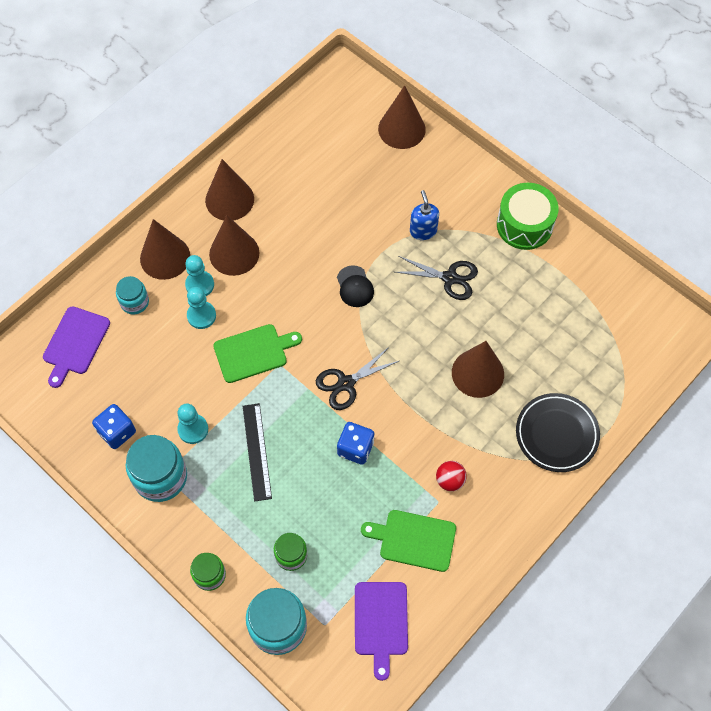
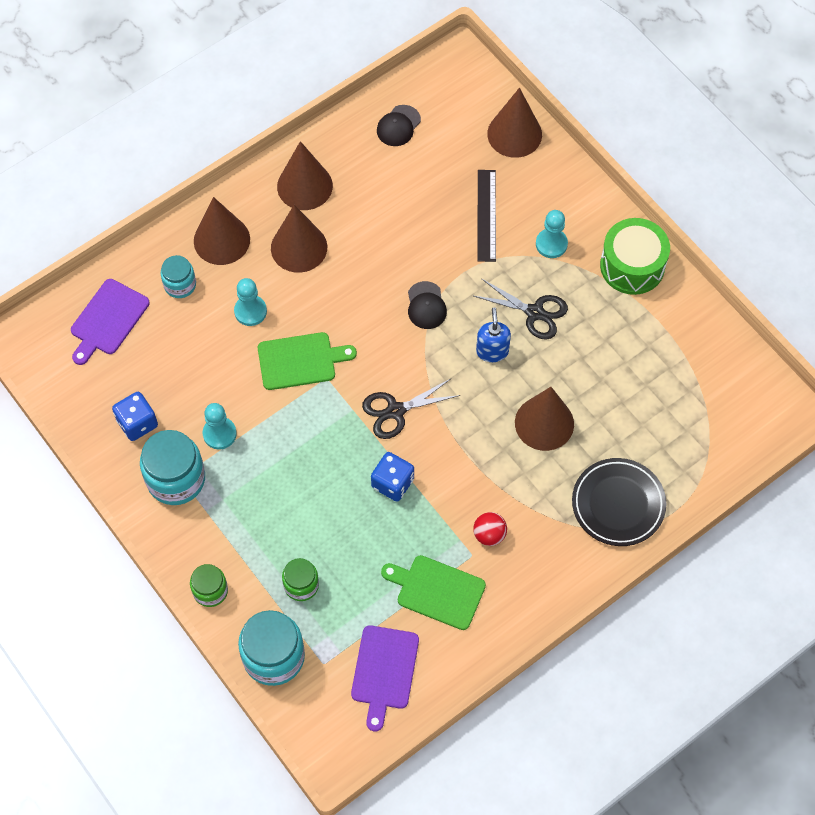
camera: 10 degrees right, 0 degrees up
(200, 285) = (254, 277): turquoise pawn -> turquoise pawn (551, 244)
(256, 451) = (284, 469): black ruler -> black ruler (486, 215)
(301, 136) = (398, 126): none -> black cap
(423, 231) = (515, 254): blue soap dispenser -> blue soap dispenser (492, 351)

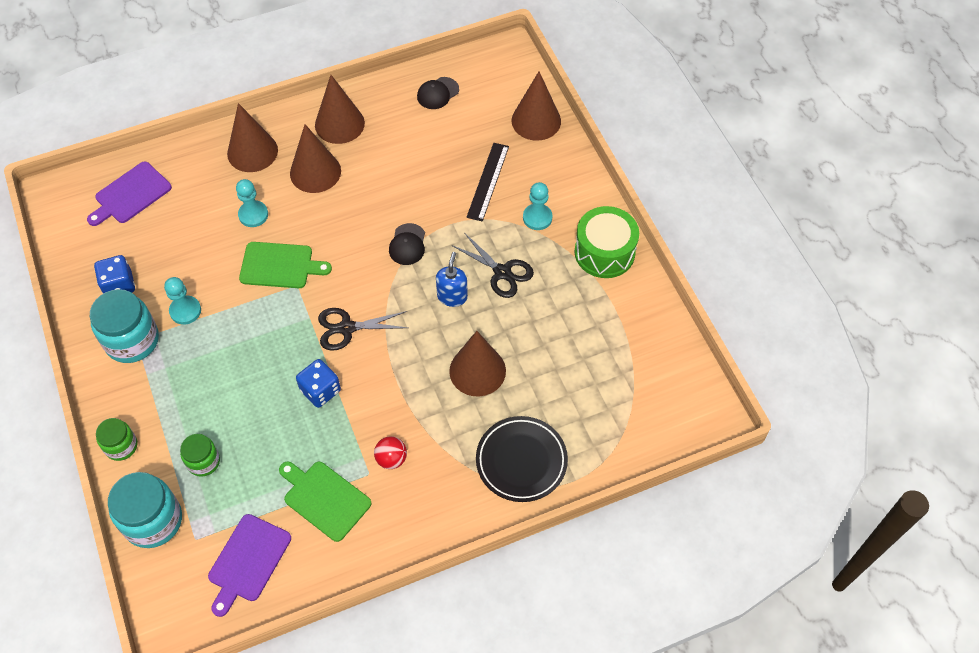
camera: 15 degrees right, 5 degrees down
(180, 285) = (202, 180): turquoise jar -> none

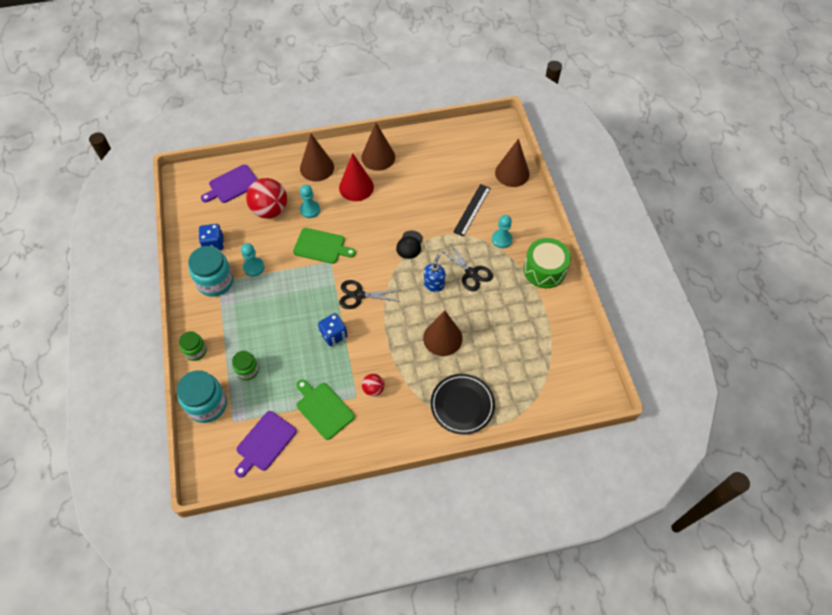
camera: 10 degrees right, 0 degrees up
(194, 224) = (270, 210): none -> red ball
(315, 172) = (356, 187): brown cone -> red cone
(437, 93) = (448, 145): black cap -> none

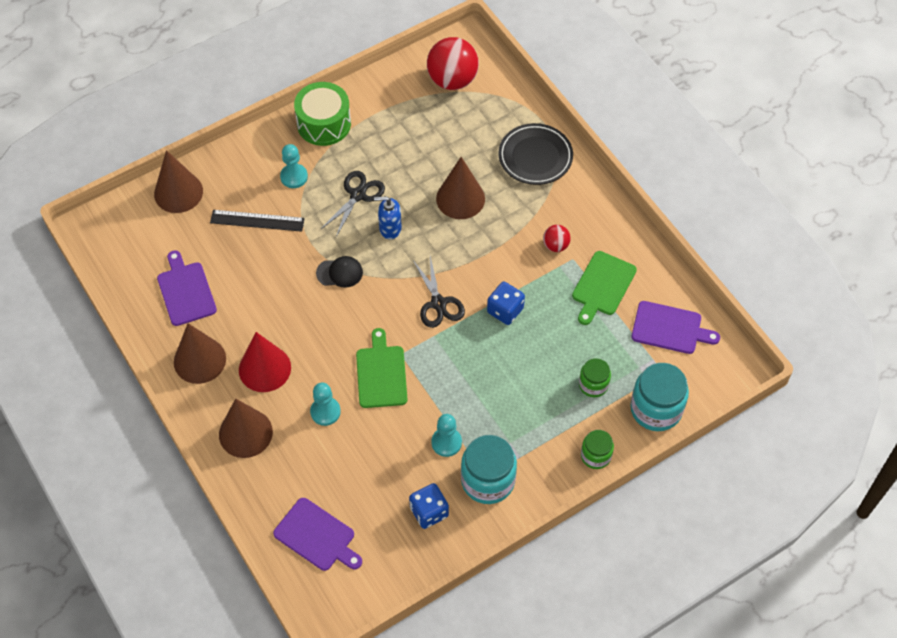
camera: 110 degrees left, 0 degrees up
(270, 210) = (344, 463): red ball -> red ball (452, 80)
(431, 161) = (185, 291): none -> purple cutting board

